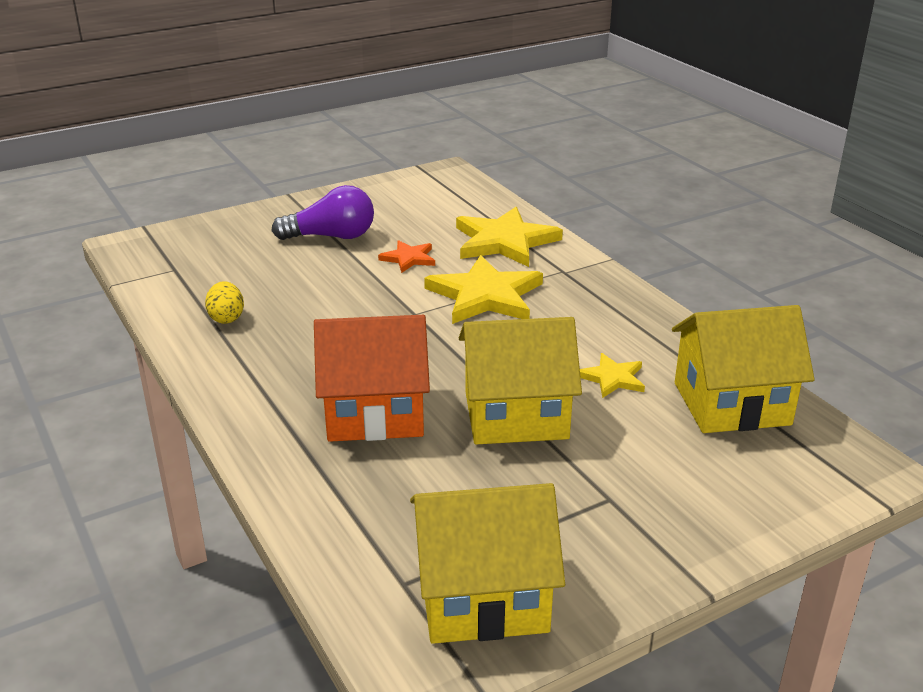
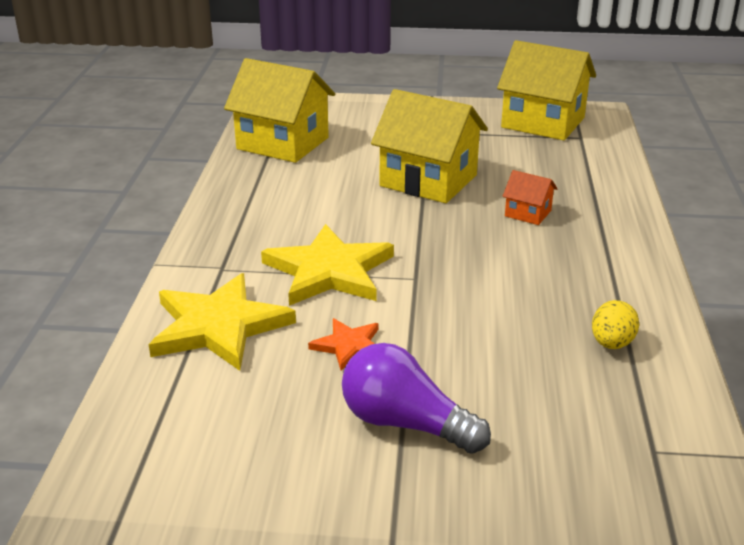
camera: 145 degrees left, 0 degrees up
(375, 412) = (528, 213): orange house -> orange house, size x0.46
(612, 378) = (330, 178): yellow star -> none

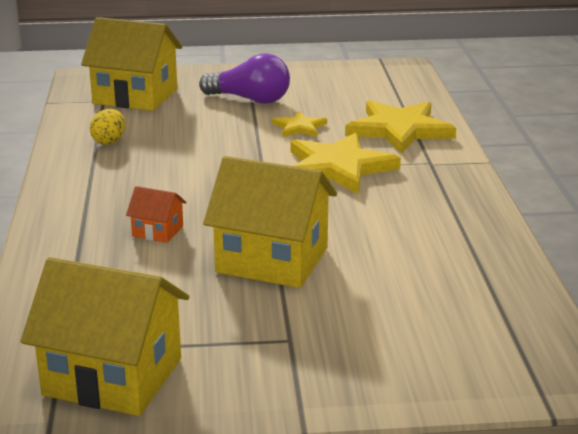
camera: 170 degrees right, 5 degrees down
(282, 143) = (482, 298): yellow house -> yellow house (135, 96)
(349, 346) = (299, 127): orange star -> yellow star

